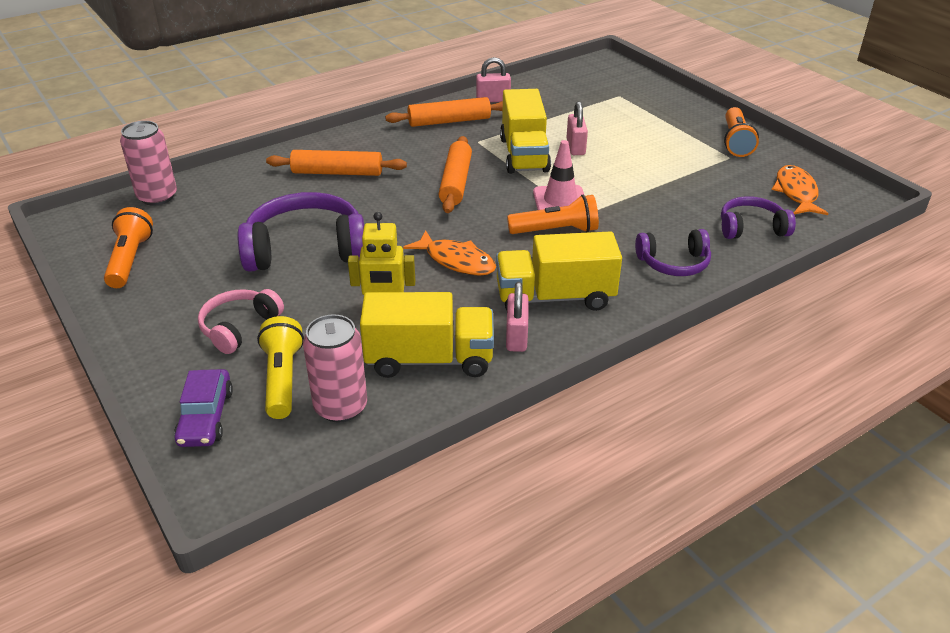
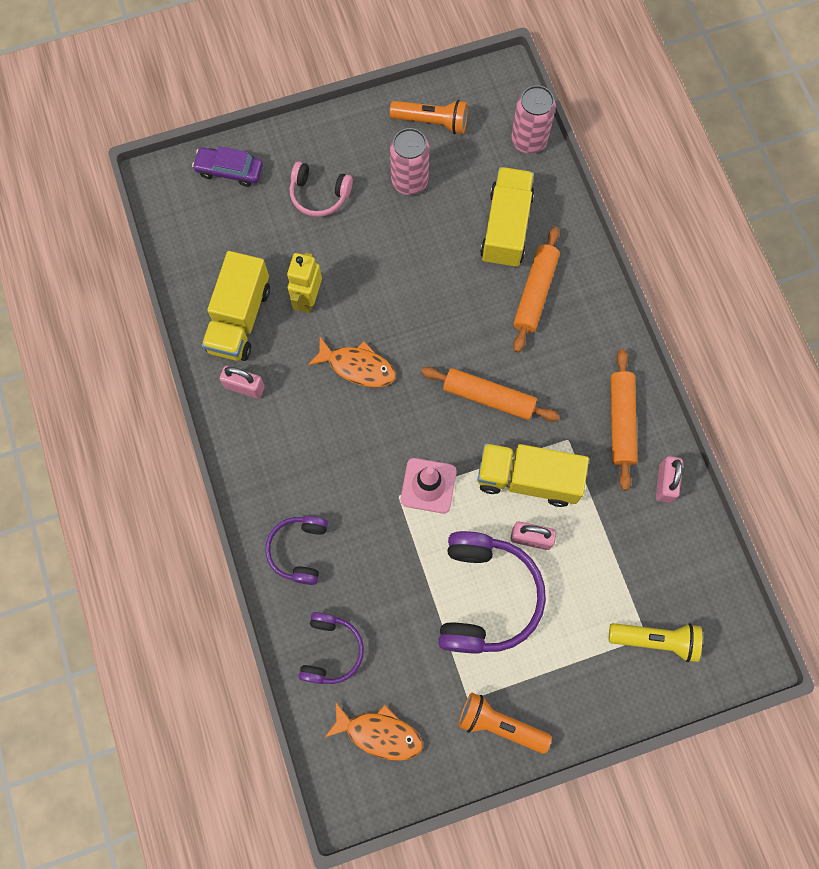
camera: 105 degrees right, 35 degrees up
(239, 327) = (319, 195): pink headphones -> pink headphones turned 150 degrees clockwise
(282, 379) = (251, 219): yellow flashlight -> yellow flashlight (655, 640)
(306, 249) = (410, 251): purple headphones -> purple headphones (486, 597)
(340, 407) = (210, 252): pink can -> pink can (409, 181)
(456, 261) = (357, 367): orange fish -> orange fish turned 120 degrees counterclockwise
(555, 297) = (283, 431): yellow truck -> yellow truck (506, 228)
(556, 231) = (379, 465): orange flashlight -> none

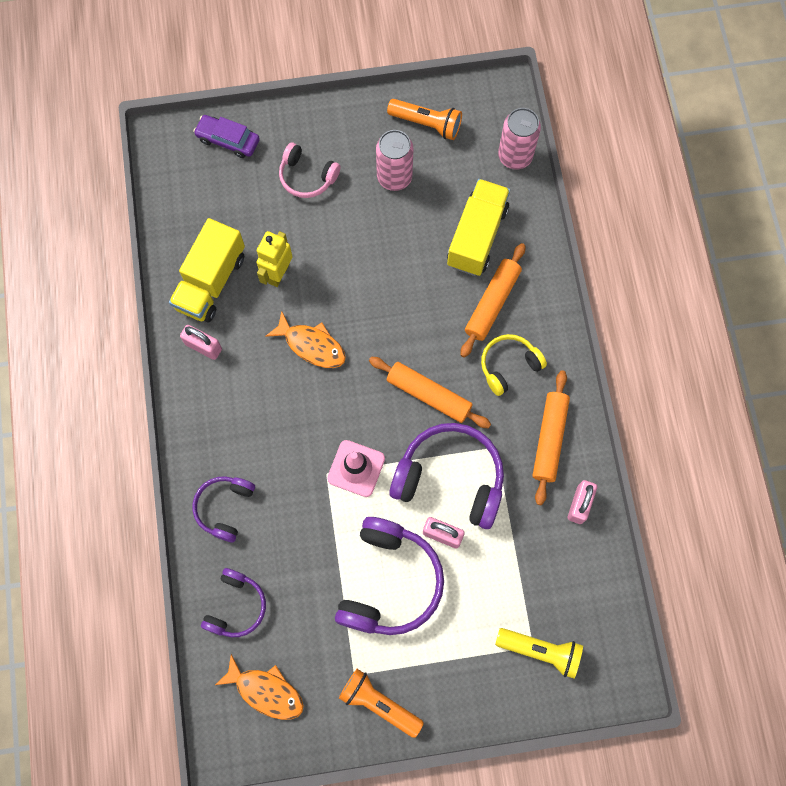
camera: 10 degrees right, 0 degrees up
(528, 479) = (450, 478): yellow truck -> purple headphones
(564, 354) = (508, 365): none -> yellow headphones

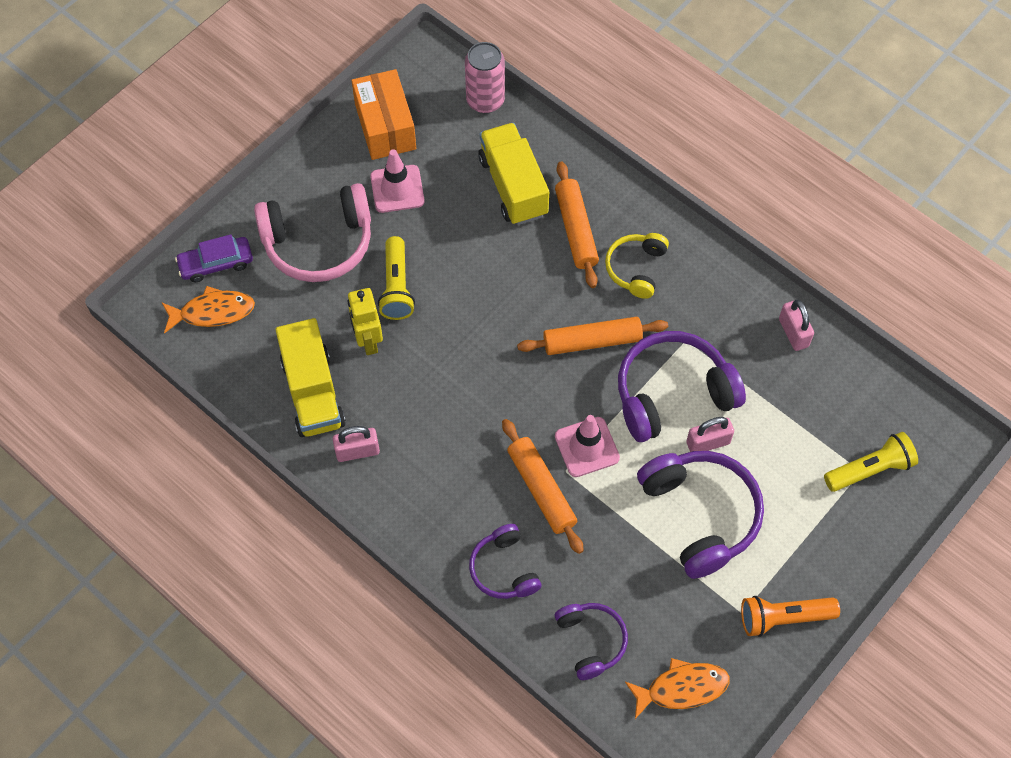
camera: 40 degrees left, 10 degrees down
(307, 177) = (318, 243): pink headphones -> pink headphones, size x1.73
(311, 345) = (454, 377): orange fish -> orange fish (213, 312)
(331, 249) = (397, 287): none -> yellow flashlight
(394, 177) = (397, 189): pink can -> pink traffic cone
(427, 124) = (385, 126): orange flashlight -> orange box
(549, 439) = (722, 300): orange rolling pin -> orange rolling pin (541, 489)

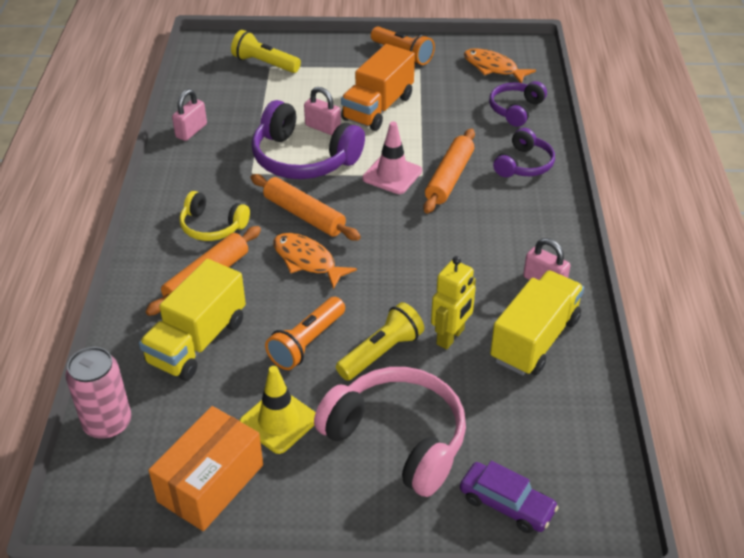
camera: 130 degrees left, 20 degrees down
(213, 312) = (553, 465): orange fish -> orange fish (307, 261)
(397, 189) = (278, 421): pink traffic cone -> yellow traffic cone
(449, 249) = (307, 343): none -> orange flashlight
(636, 268) = (212, 226): yellow headphones -> yellow headphones turned 45 degrees clockwise
(701, 515) = (378, 108): purple headphones -> orange truck

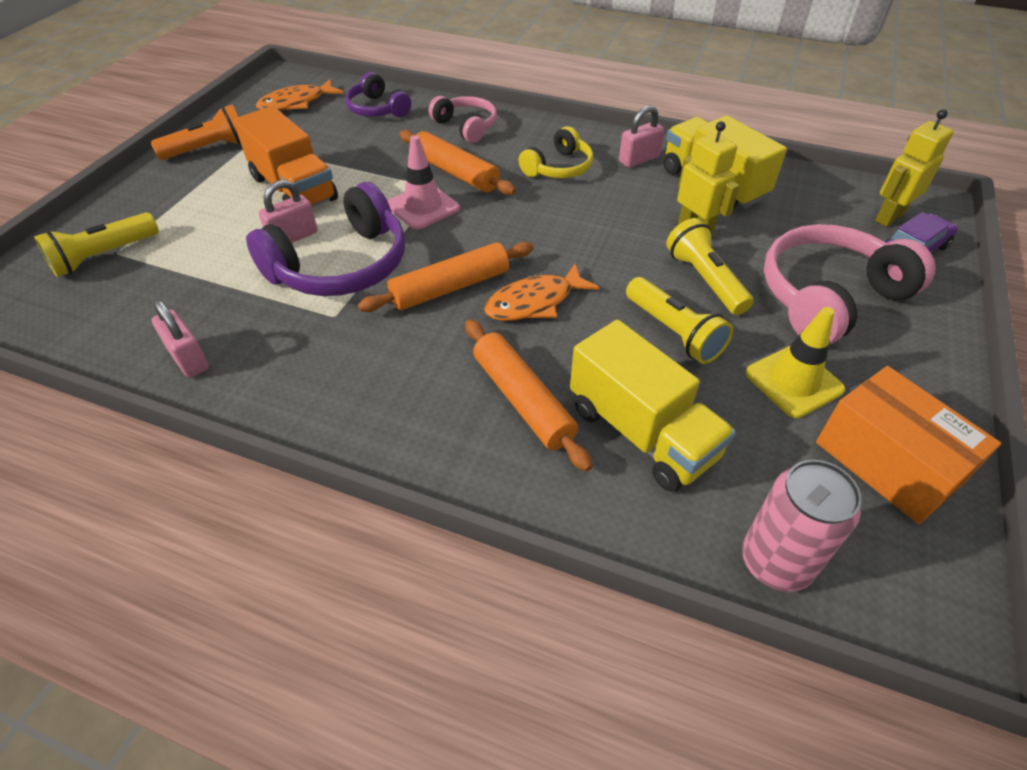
camera: 70 degrees left, 5 degrees up
(212, 226) = (421, 375): yellow headphones -> yellow headphones (559, 168)
(307, 343) = (674, 332): orange flashlight -> yellow flashlight
(524, 164) = (466, 126): purple headphones -> pink headphones
(559, 484) = (889, 217): none -> yellow robot

